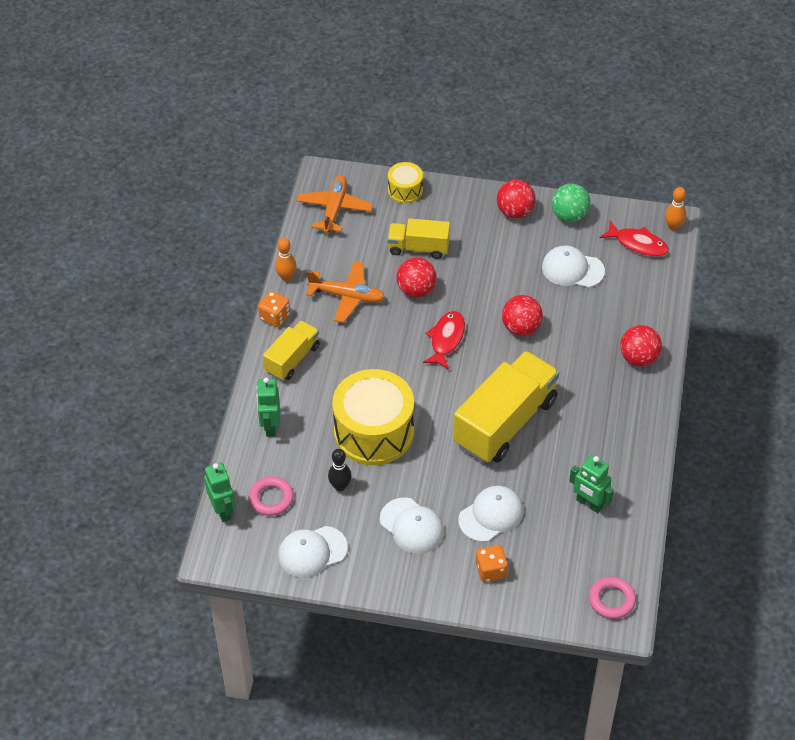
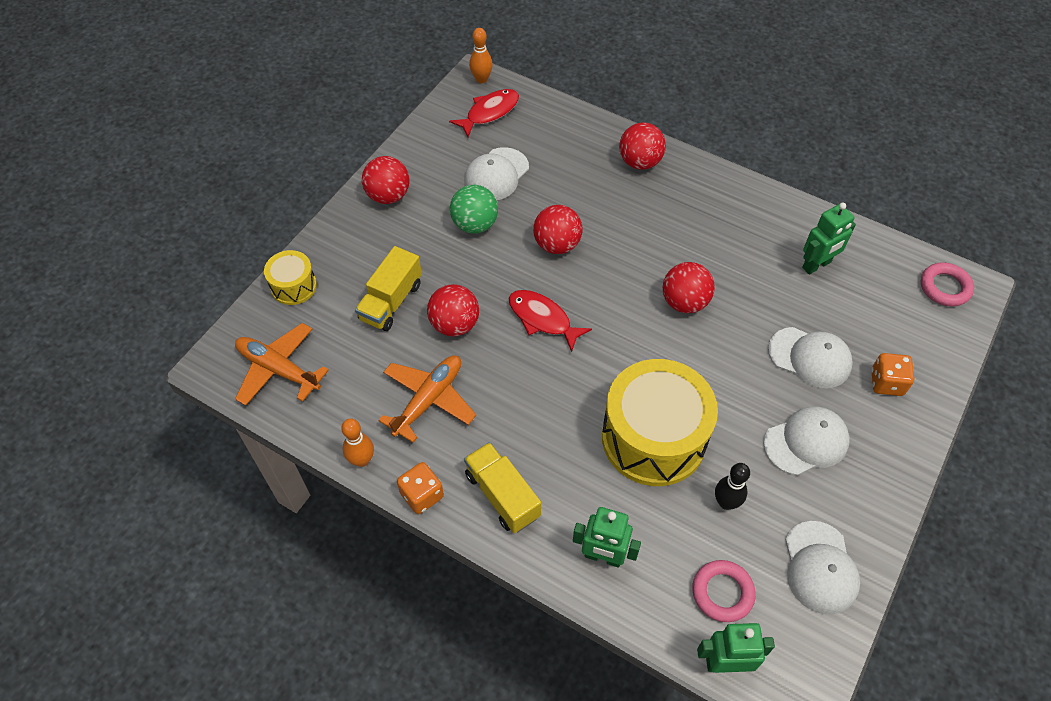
camera: 70 degrees left, 5 degrees up
(491, 515) = (810, 357): white cap -> white cap turned 135 degrees clockwise
(505, 422) = (684, 302): yellow truck -> red ball
(569, 216) = (421, 152): green ball -> green ball (475, 224)

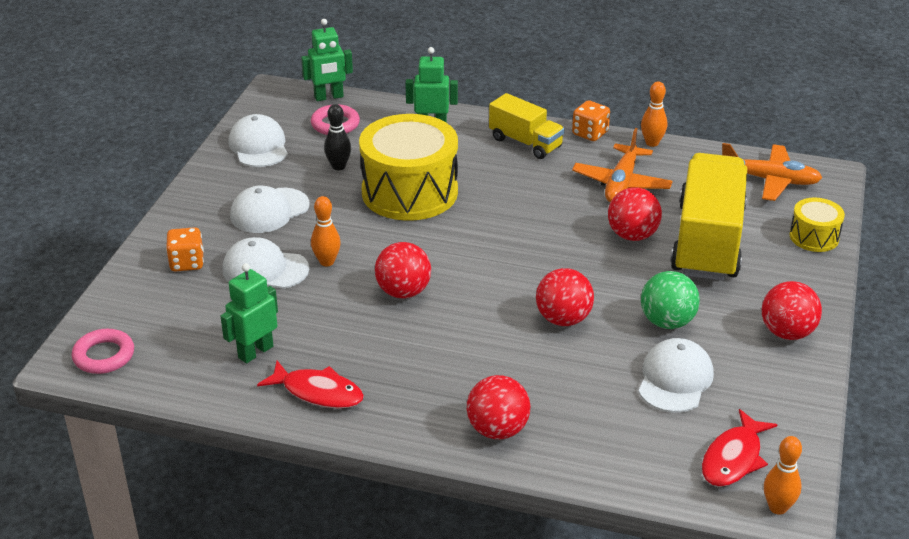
camera: 165 degrees right, 20 degrees down
(391, 301) = (707, 242): yellow truck -> yellow truck, size x1.83
(542, 319) = (547, 254): red fish -> red fish (318, 392)
(750, 354) = (327, 262): none -> orange bowling pin

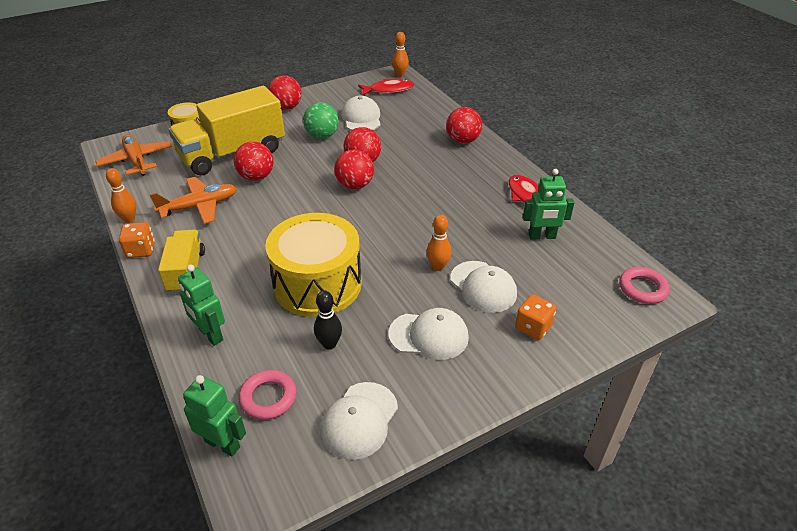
camera: 135 degrees left, 5 degrees up
(403, 292) = (418, 220): red ball -> red ball (355, 185)
(675, 379) = (361, 118): white cap -> white cap turned 105 degrees clockwise

